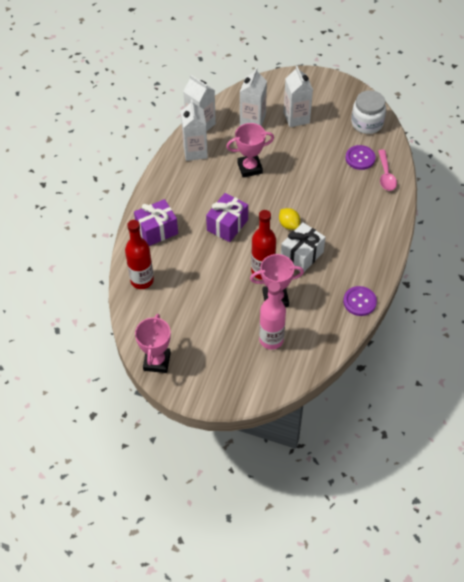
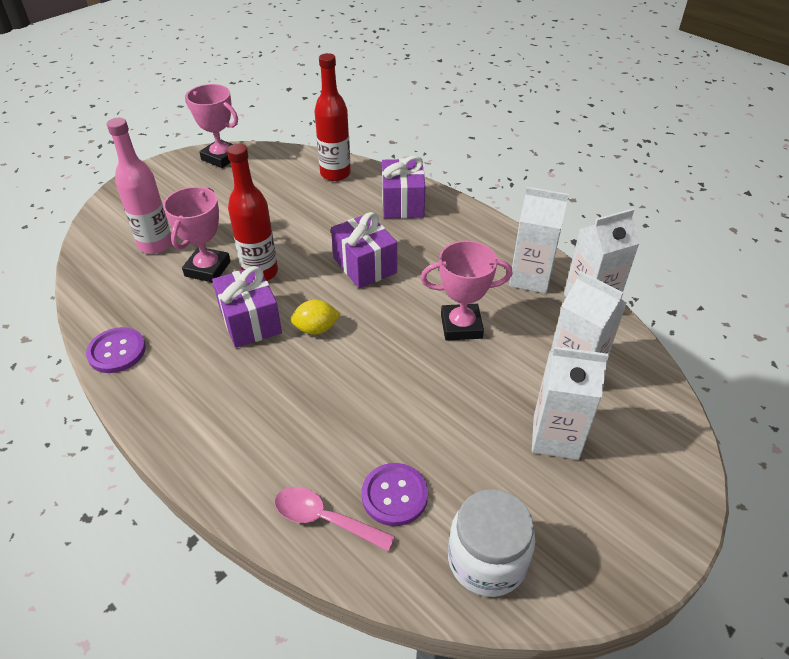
camera: 115 degrees right, 10 degrees down
(250, 168) = (461, 326): pink trophy -> pink trophy turned 75 degrees clockwise
(302, 255) = (250, 321): white gift -> purple gift

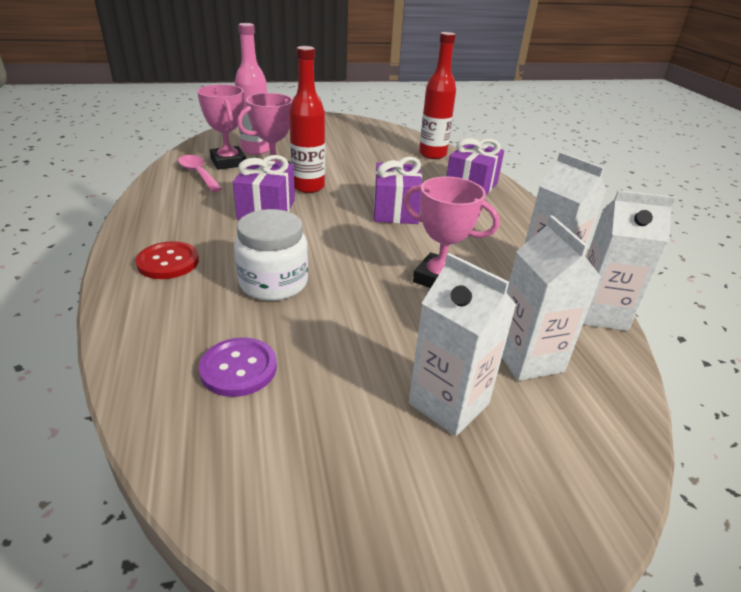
camera: 30 degrees right, 10 degrees down
(117, 351) = (159, 192): purple button -> none
(221, 157) = (356, 123): pink trophy -> pink trophy (228, 162)
(226, 429) = (168, 262): none -> red button
(316, 329) = (310, 232): yellow lemon -> none
(324, 519) = (162, 354): pink spoon -> pink spoon (198, 174)
(487, 560) = (261, 470): white jar -> white jar (273, 283)

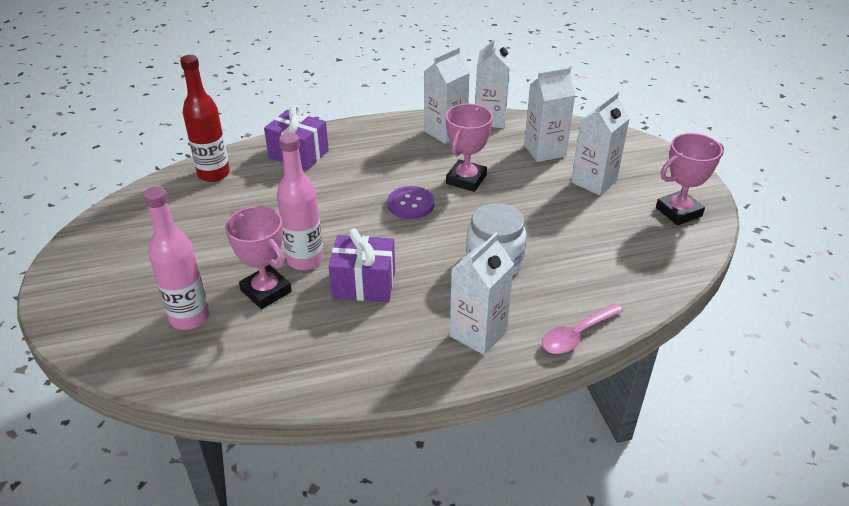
camera: 90 degrees left, 5 degrees up
(168, 262) = (478, 333): red button -> white carton
(198, 174) = (271, 357): pink spoon -> pink spoon (576, 335)
(228, 162) = (232, 336): pink trophy -> pink trophy (678, 212)
(238, 368) = (597, 266): purple button -> purple button (411, 204)
(308, 187) = (305, 260): red bottle -> pink bottle
(395, 210) = (355, 200): purple gift -> none

